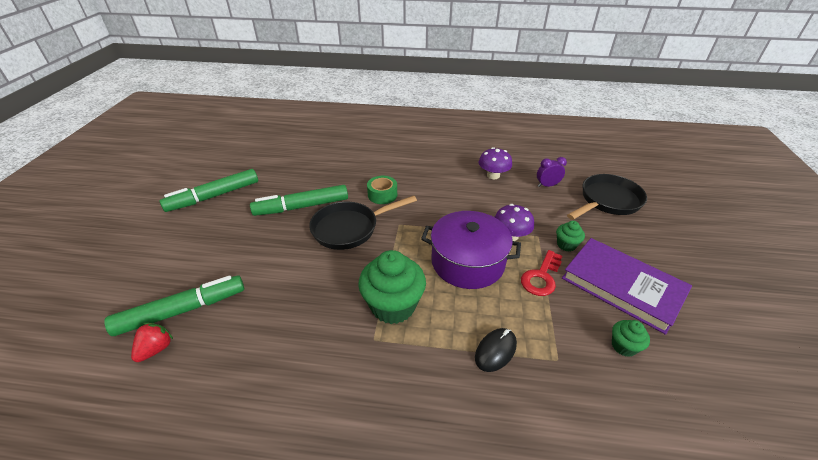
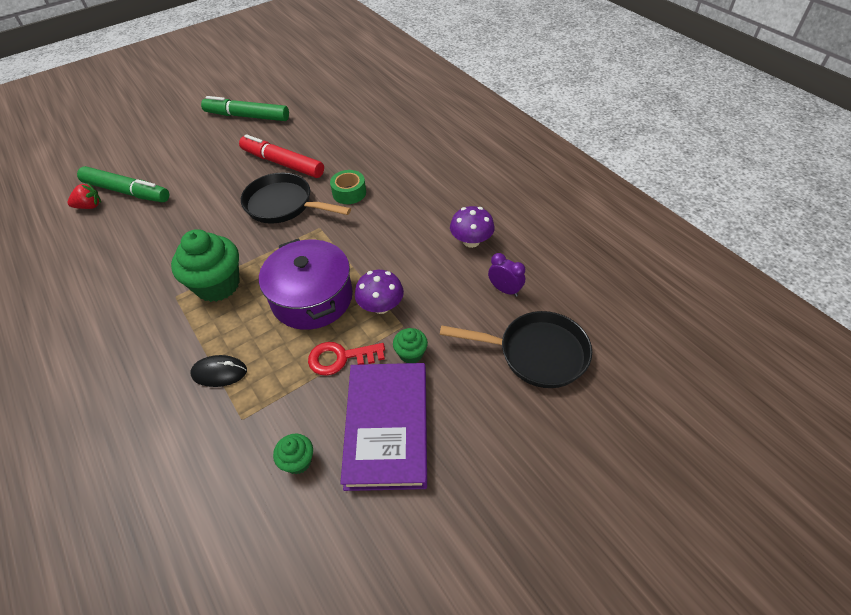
camera: 50 degrees right, 10 degrees up
(302, 207) = (283, 163): green marker -> red marker

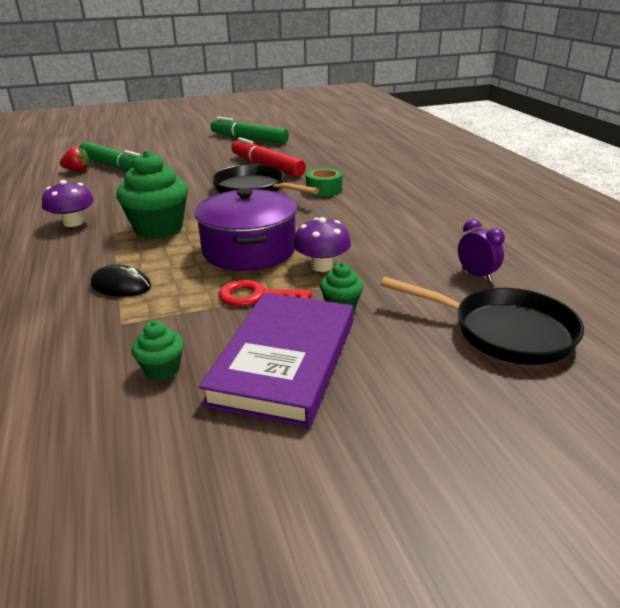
camera: 15 degrees right, 20 degrees down
(471, 241) = (446, 235): purple mushroom -> purple mushroom (73, 223)

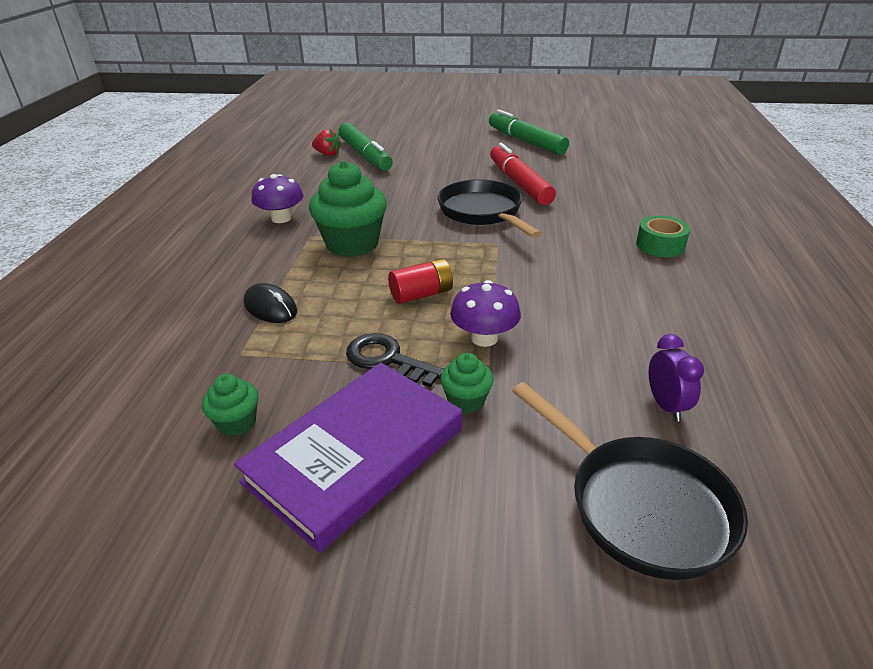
camera: 25 degrees right, 5 degrees up
(249, 250) = (421, 294): purple pot -> red battery
(257, 296) = (387, 359): red key -> black key
(324, 189) = (562, 229): green tape -> green tape (660, 245)

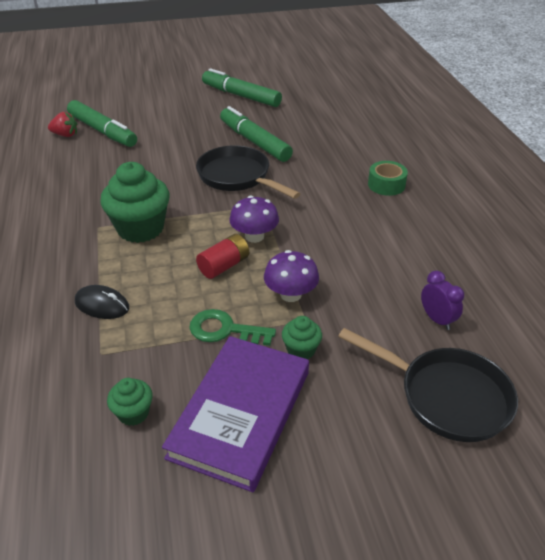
camera: 20 degrees left, 5 degrees up
(281, 218) = (60, 213): purple mushroom -> purple mushroom (254, 236)
(387, 359) = (225, 330): black key -> green key
(519, 183) = (254, 142): red marker -> green marker

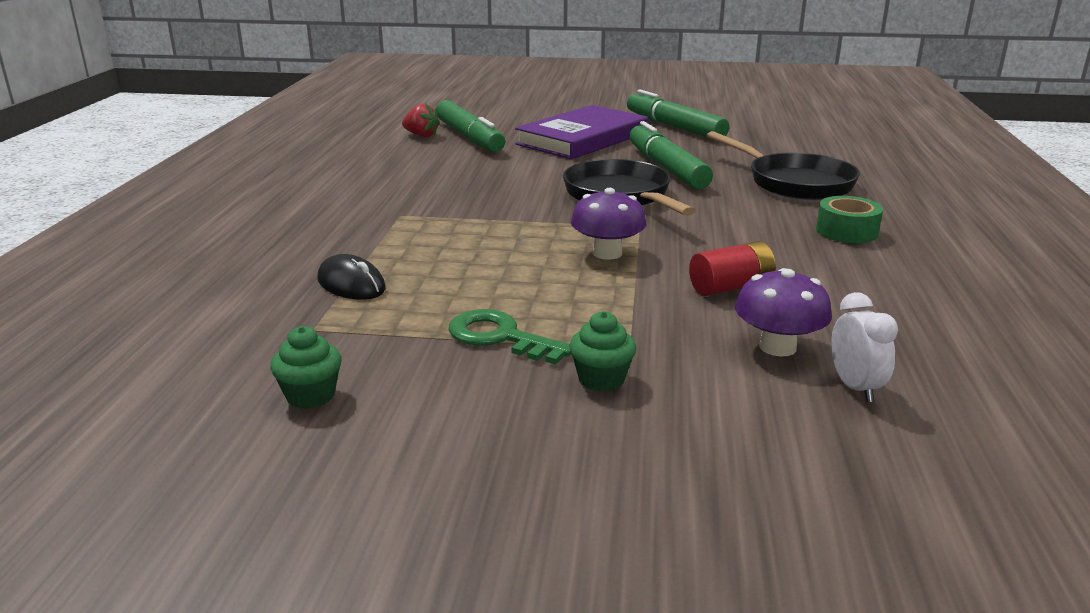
camera: 20 degrees right, 15 degrees down
(140, 228) = (454, 224): green cupcake -> none
(224, 266) = (543, 274): red battery -> red battery (730, 287)
(240, 413) = (462, 429): purple book -> purple book (582, 139)
(290, 294) = (623, 318): purple mushroom -> purple mushroom (777, 347)
(437, 319) = (855, 387): purple clock -> white clock
(446, 397) = (823, 484): black pan -> black pan (794, 183)

